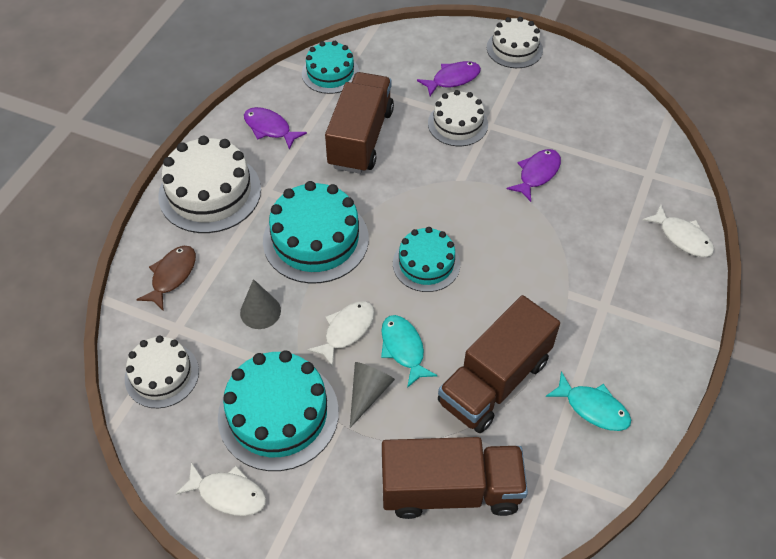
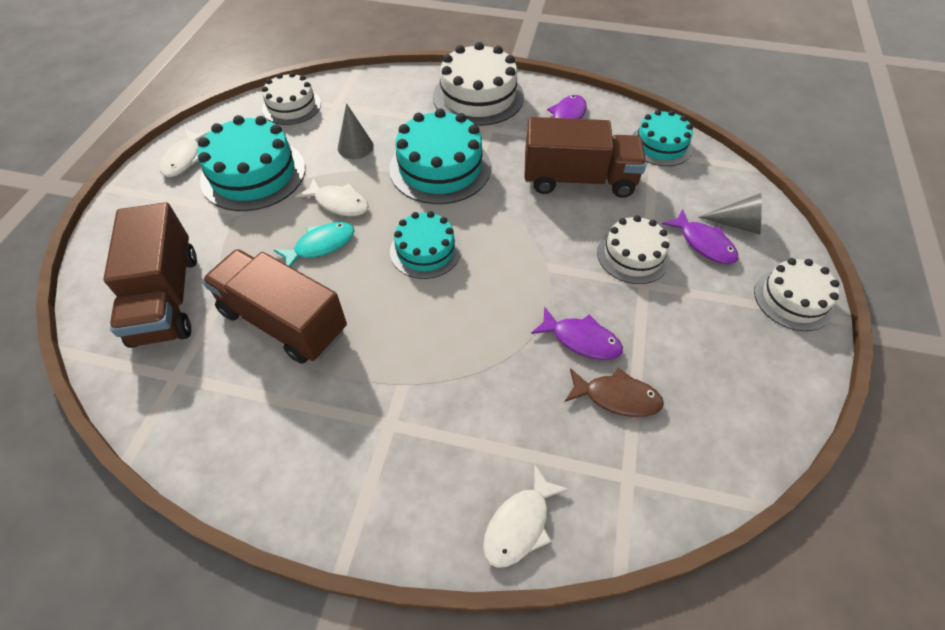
camera: 80 degrees right, 0 degrees up
(172, 276) = (386, 93): brown fish -> brown fish (617, 397)
(368, 393) = (272, 227): grey cone -> grey cone (737, 224)
(593, 408) = (248, 417): turquoise fish -> none

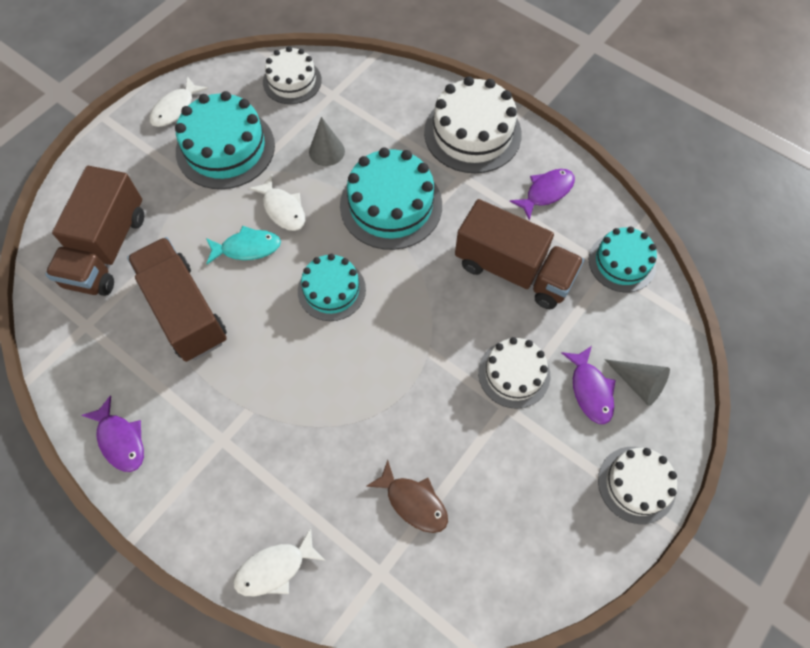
camera: 25 degrees right, 10 degrees up
(581, 340) = (416, 436): purple fish -> purple fish (121, 440)

